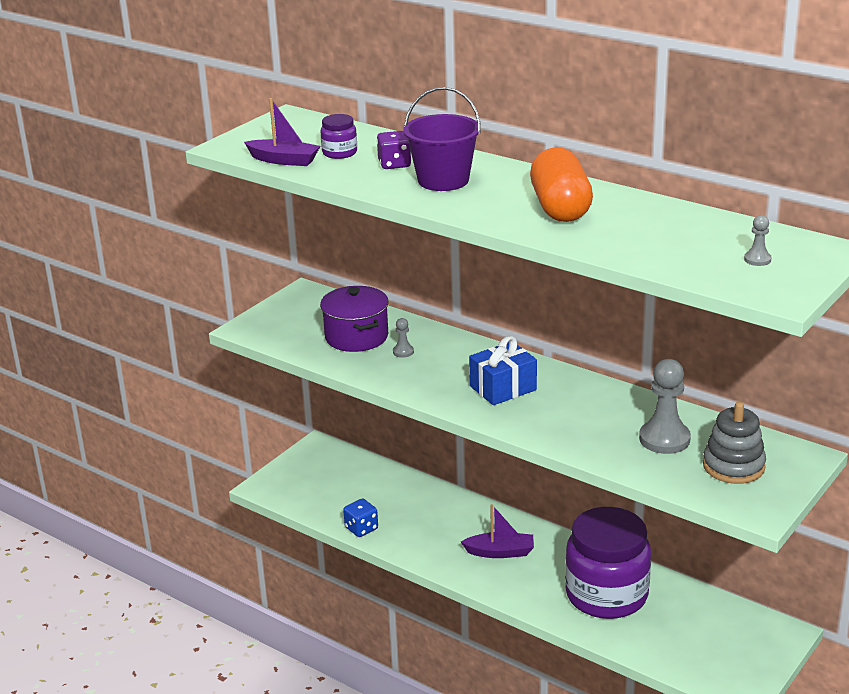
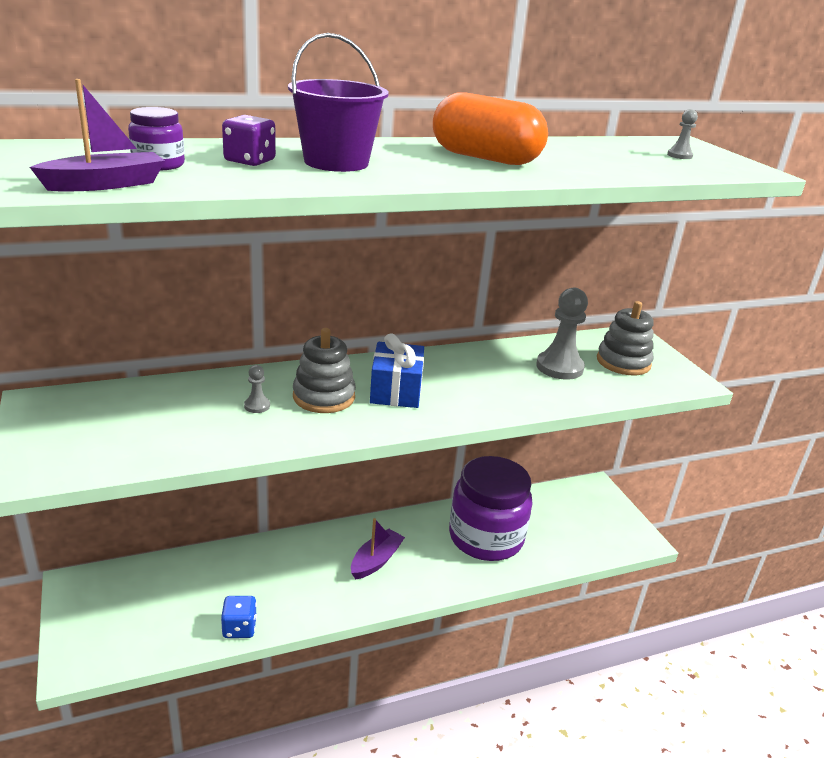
camera: 60 degrees left, 0 degrees up
(356, 337) = (184, 416): purple pot -> none
(451, 367) = (324, 397): none -> grey stacking toy

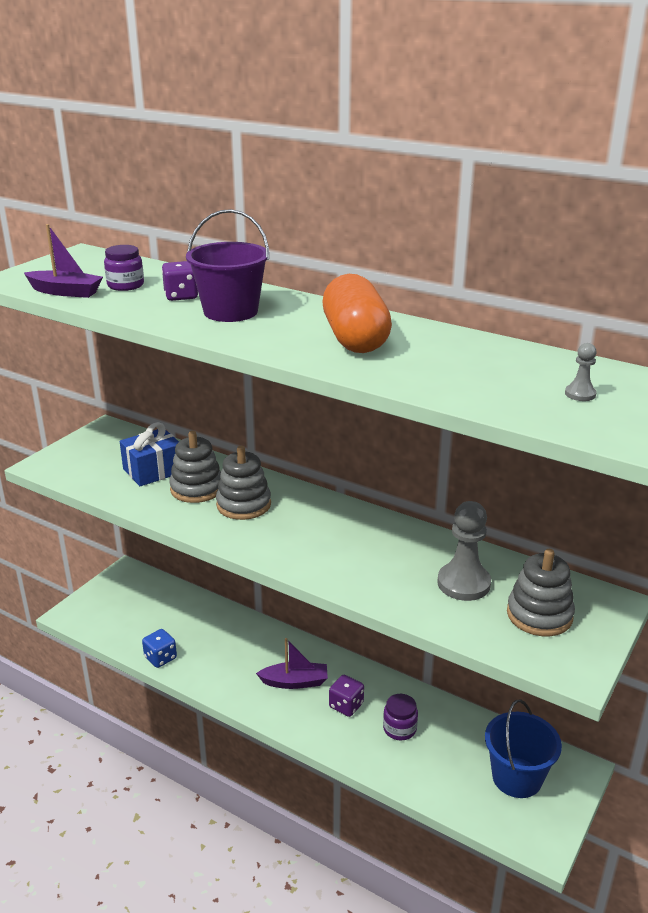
camera: 55 degrees right, 0 degrees up
(257, 406) = (197, 488): grey pawn -> grey stacking toy
(396, 391) = (295, 527): blue gift -> blue gift (153, 471)
(433, 549) = (346, 705): none -> purple dice
(486, 537) = (399, 729): purple jar -> purple jar, size x0.41
(580, 515) = (517, 777): none -> blue bucket

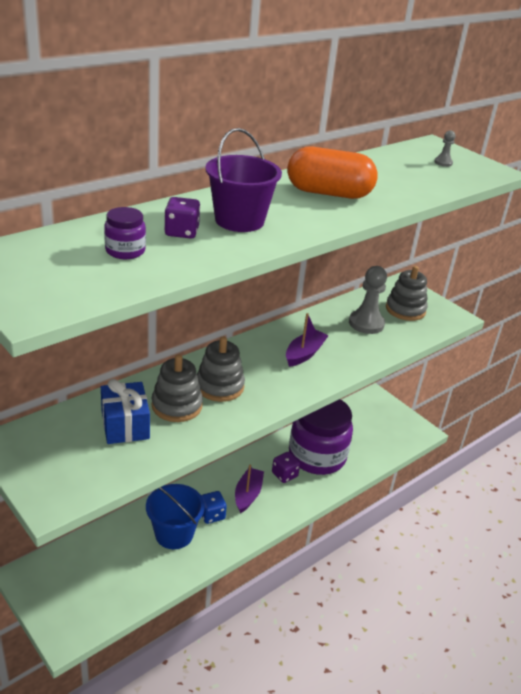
camera: 75 degrees left, 5 degrees up
(65, 292) = (115, 283): purple boat -> purple boat (304, 354)
(160, 658) = (175, 573): blue dice -> blue dice (212, 515)
(399, 729) = (317, 456): purple jar -> purple jar, size x2.42
(517, 777) = (374, 422): blue bucket -> blue bucket (174, 534)

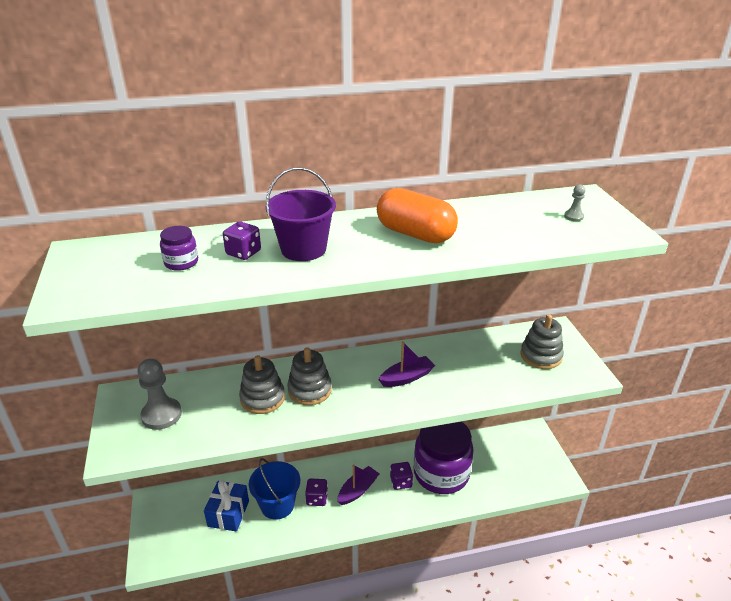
camera: 30 degrees right, 0 degrees up
(125, 425) = (211, 404): blue gift -> blue gift (228, 513)
(212, 515) = (317, 498): blue dice -> purple dice
(366, 323) = (489, 361): grey pawn -> grey pawn (161, 415)

